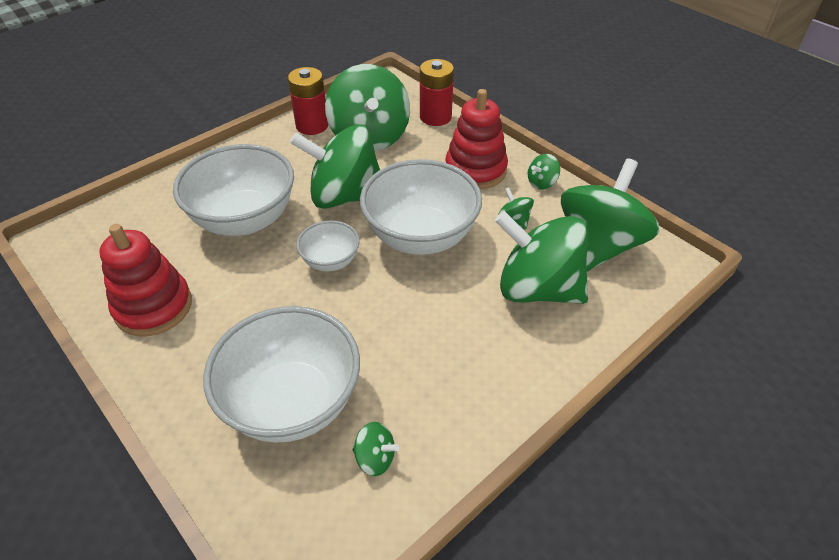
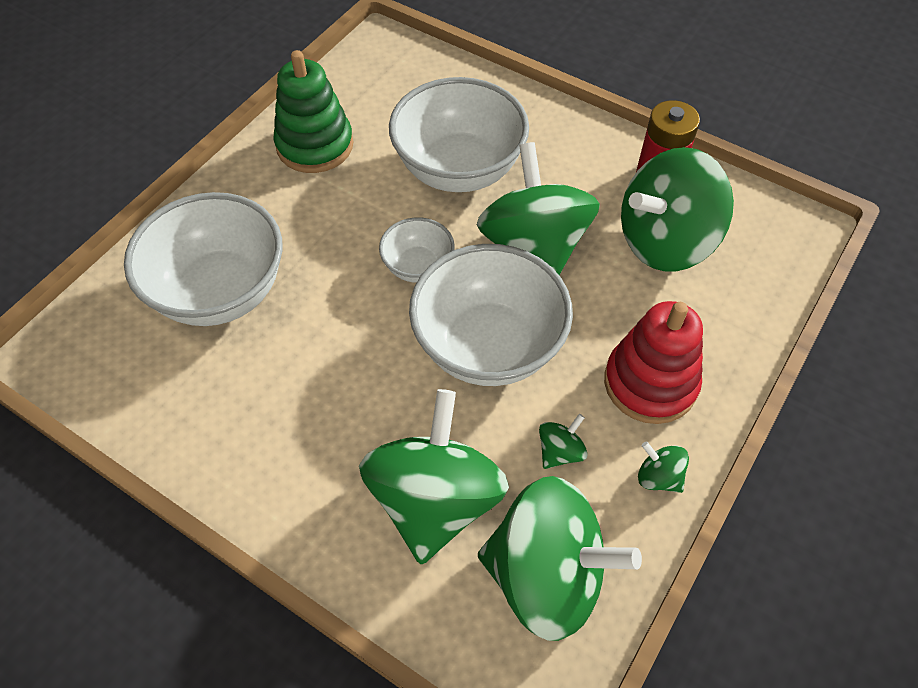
camera: 75 degrees right, 10 degrees up
(153, 307) = (315, 145): red stacking toy -> green stacking toy
(375, 458) = (165, 379): green spinning top -> none
(435, 117) = (753, 307): red battery -> none

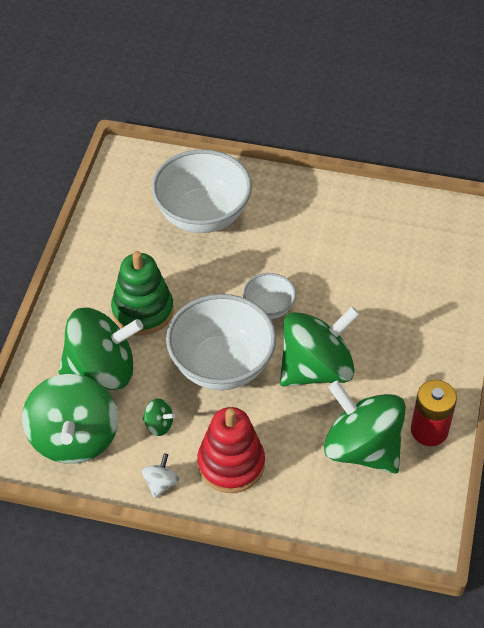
camera: 70 degrees right, 5 degrees down
(315, 145) = (347, 216): green stacking toy -> green stacking toy (142, 310)
(459, 169) = (368, 304): white bowl -> none
(658, 477) = (161, 483): green spinning top -> white spinning top

